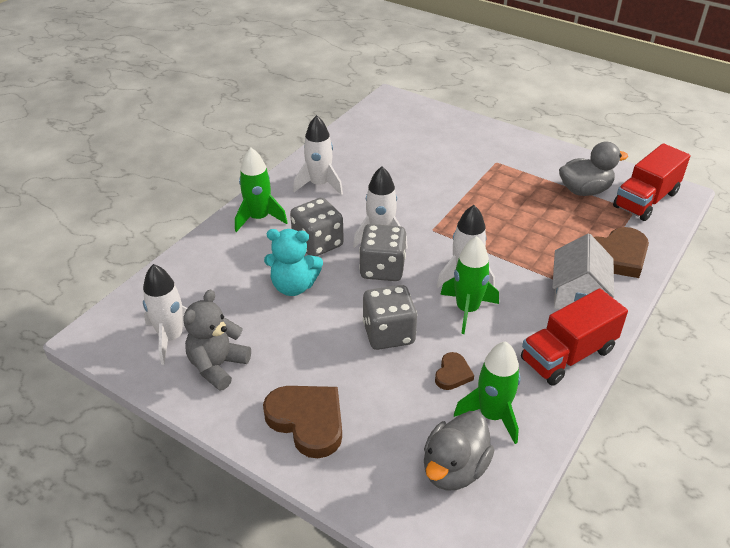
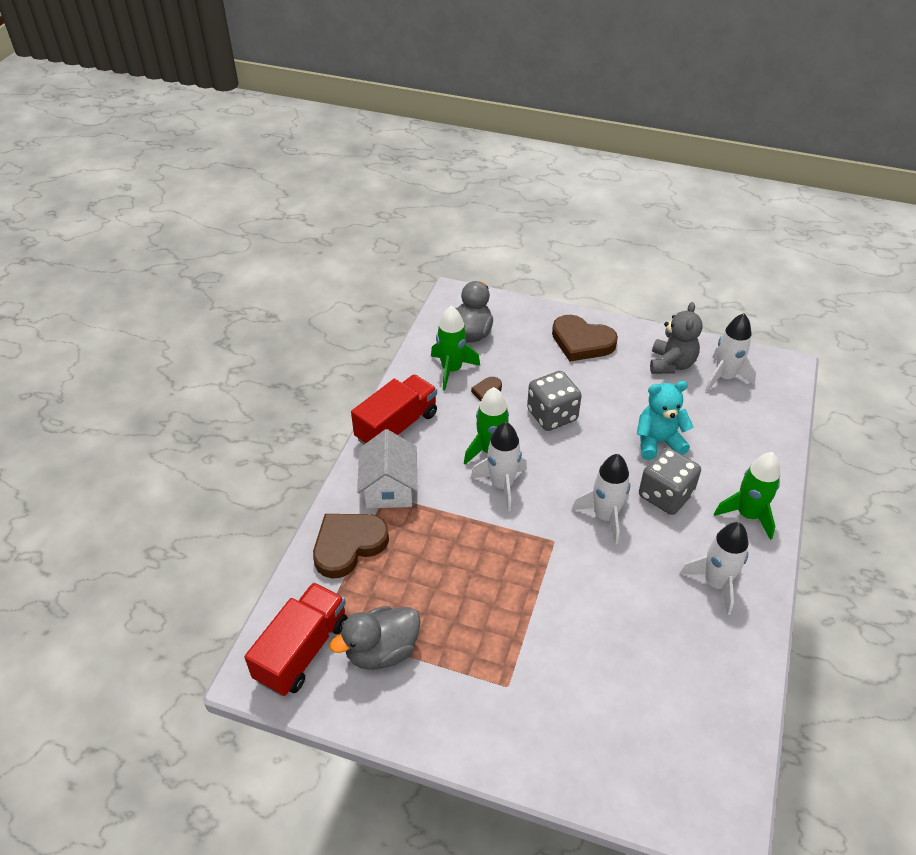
camera: 165 degrees right, 5 degrees up
(382, 269) = (586, 478): grey dice -> none

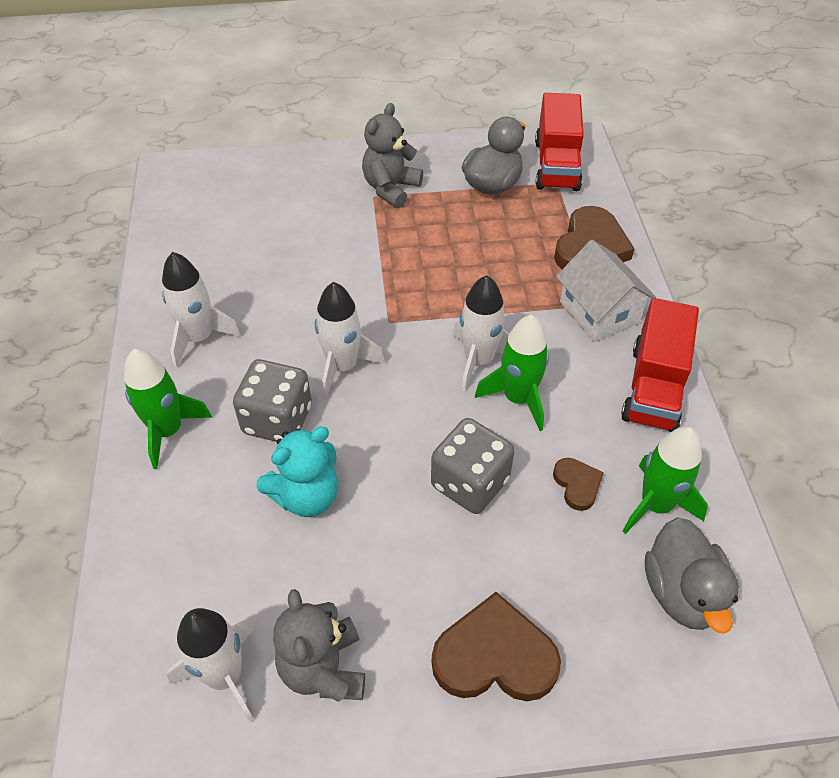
camera: 155 degrees right, 5 degrees up
(485, 689) = (391, 188): none -> grey teddy bear

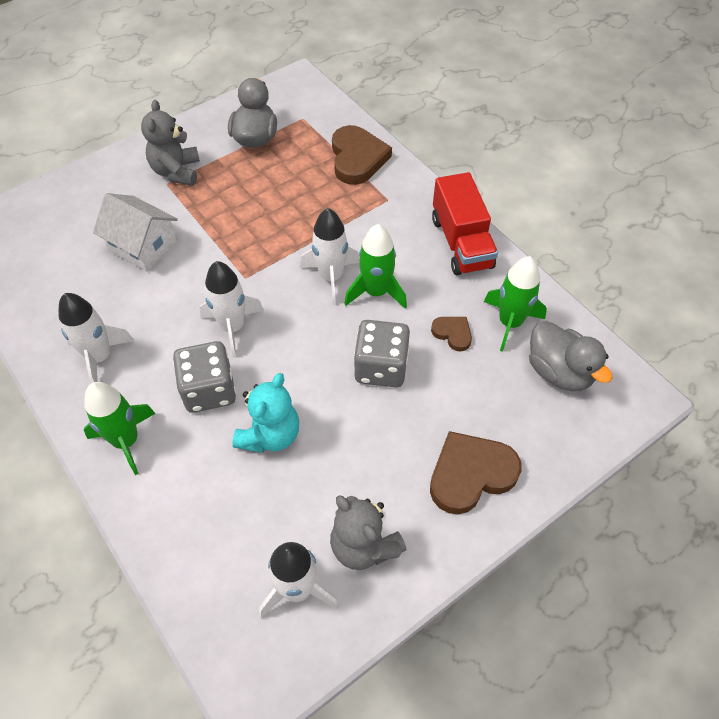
camera: 30 degrees left, 5 degrees up
(556, 165) = (294, 104): red truck -> none
(599, 312) = (393, 205): white house -> white house (143, 246)

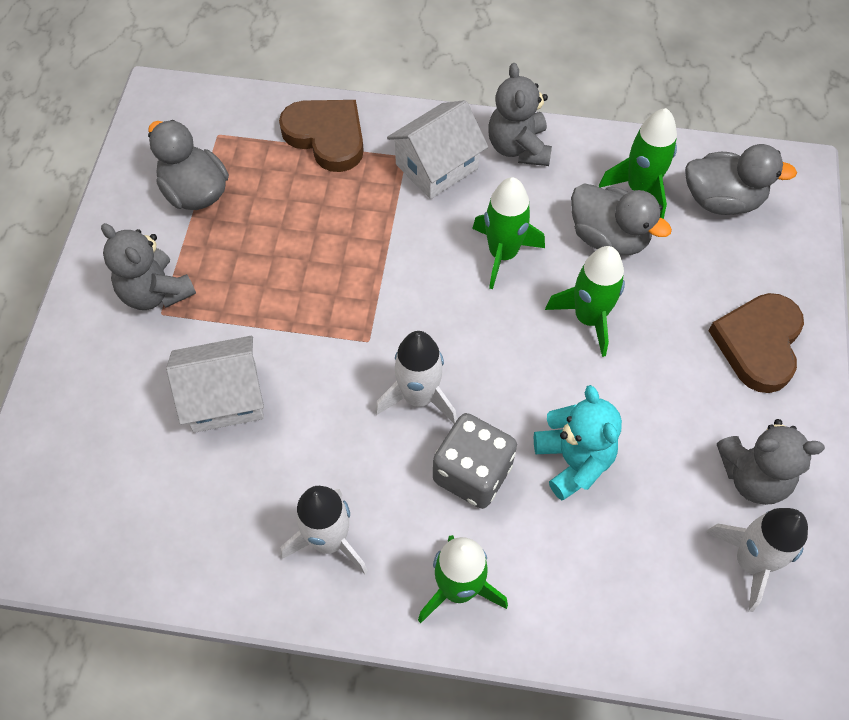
camera: 45 degrees left, 5 degrees up
(331, 277) = (447, 273): white rocket -> none
(381, 367) = (589, 318): grey dice -> green rocket
(399, 217) = (437, 166): none -> white house
(452, 333) = (608, 237): brown heart -> grey duck
(461, 242) = (518, 147): red truck -> grey teddy bear

